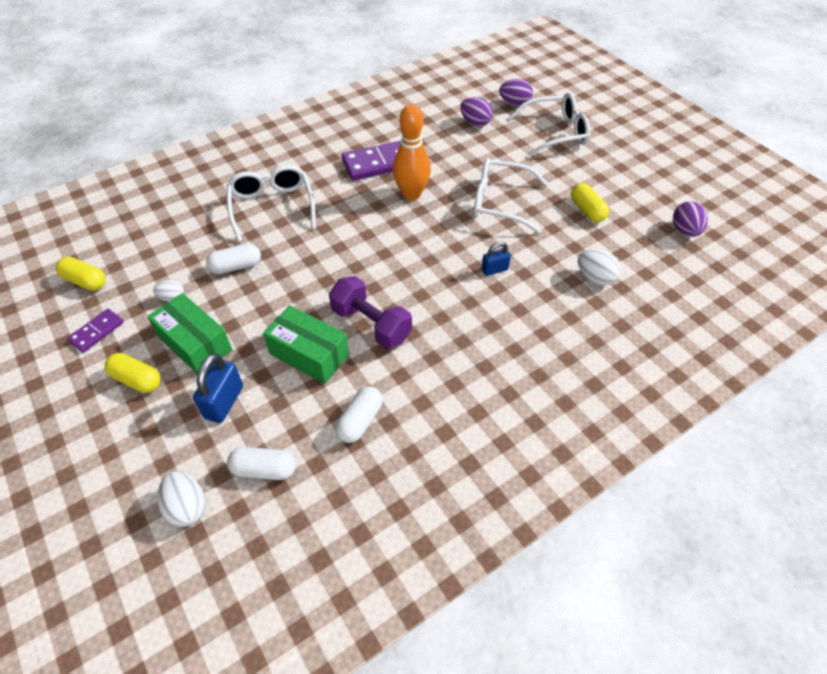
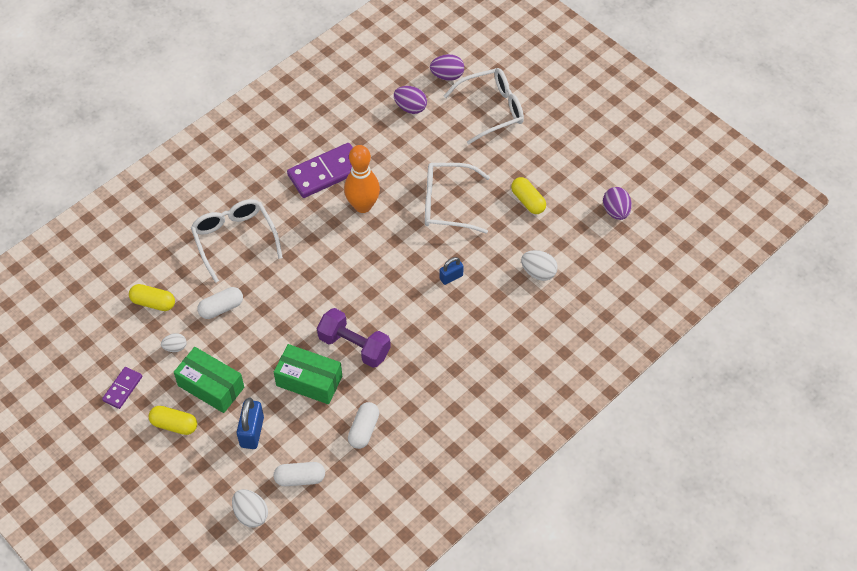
camera: 10 degrees left, 5 degrees up
(85, 281) = (91, 343): yellow capsule -> yellow capsule (153, 303)

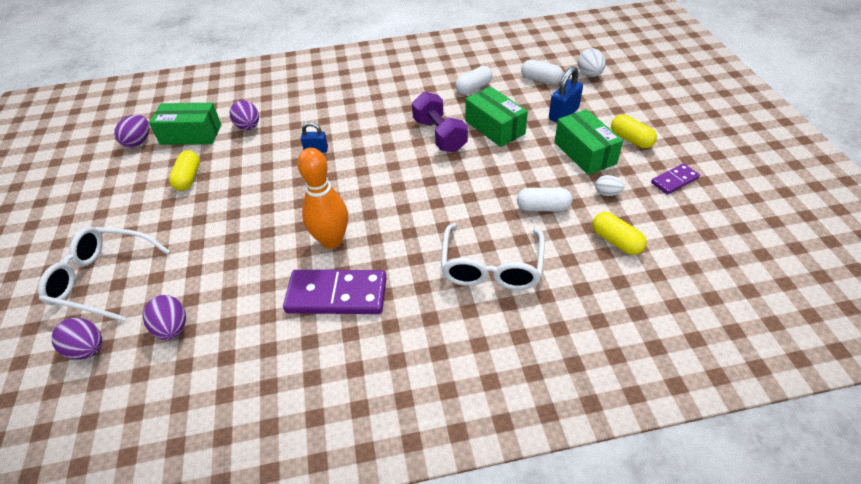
camera: 145 degrees left, 10 degrees down
(447, 204) = (254, 206): white glasses -> none
(538, 272) = (248, 127): white egg -> purple egg
(580, 240) = (191, 134): none -> green box

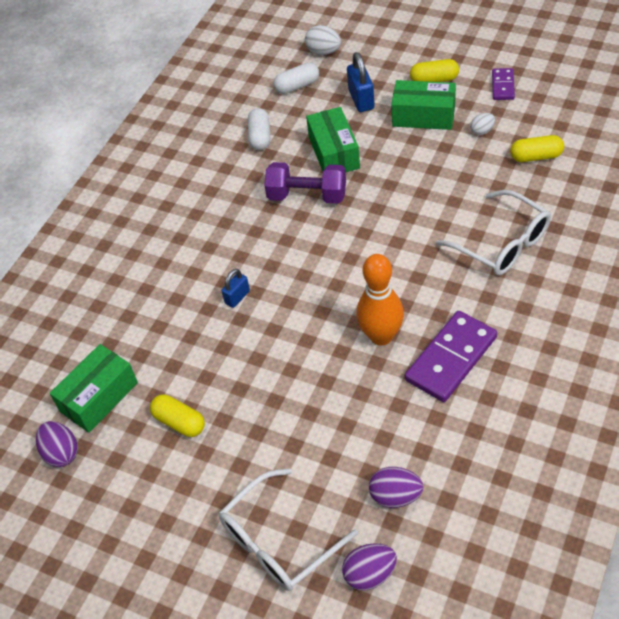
camera: 50 degrees left, 5 degrees up
(248, 127) = (138, 340): purple egg -> none
(495, 127) = (334, 153): green box -> green box turned 75 degrees clockwise
(543, 208) = (464, 177): white capsule -> none

